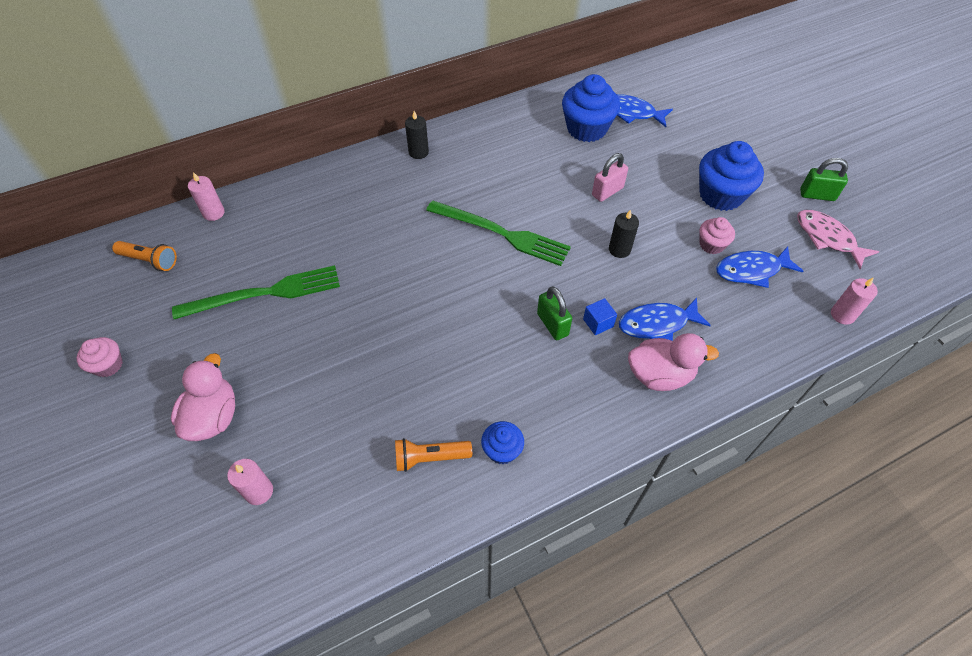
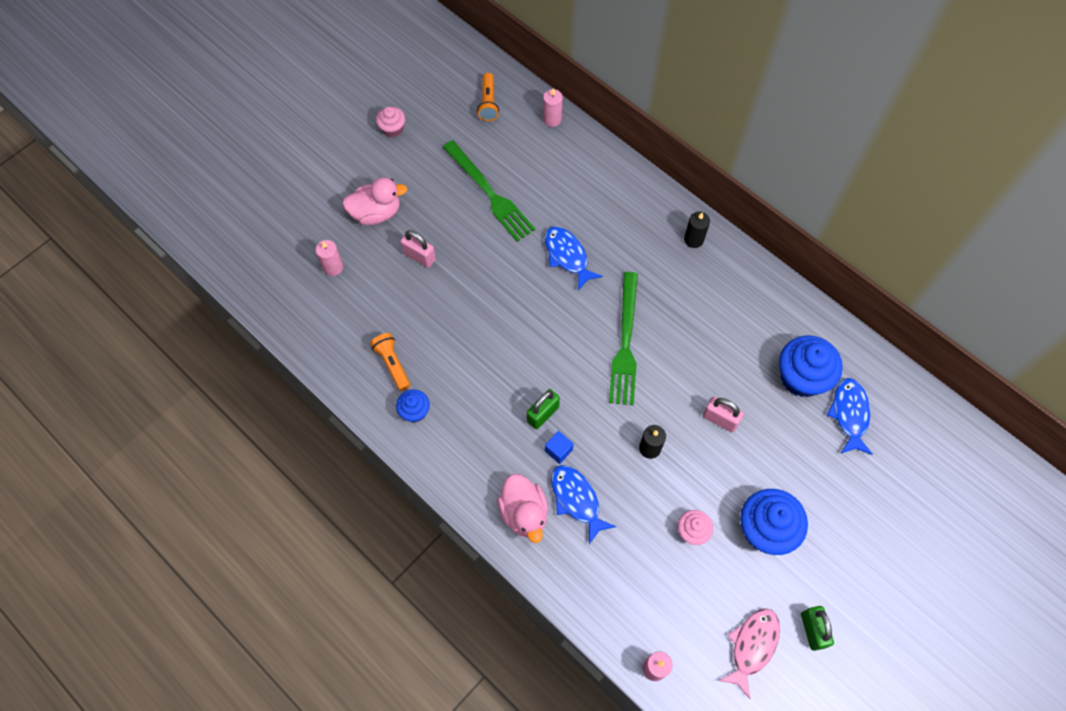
camera: 70 degrees right, 10 degrees up
(302, 386) = (419, 256): none -> pink padlock
(751, 270) = (675, 574): blue fish -> blue fish (567, 256)

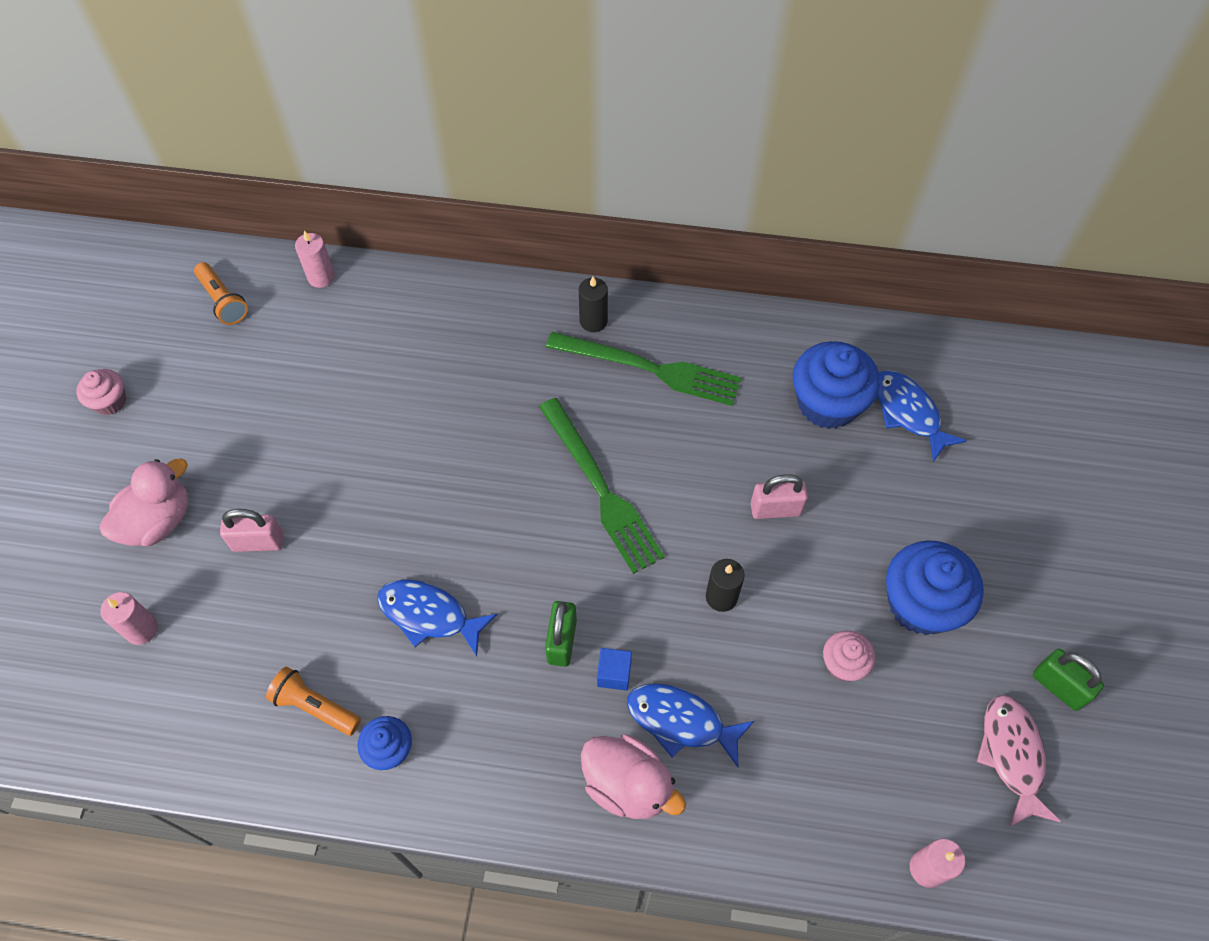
camera: 35 degrees left, 5 degrees down
(489, 193) = (300, 409): green fork -> green fork (650, 369)
(567, 256) = (455, 428): blue fish -> blue fish (429, 615)

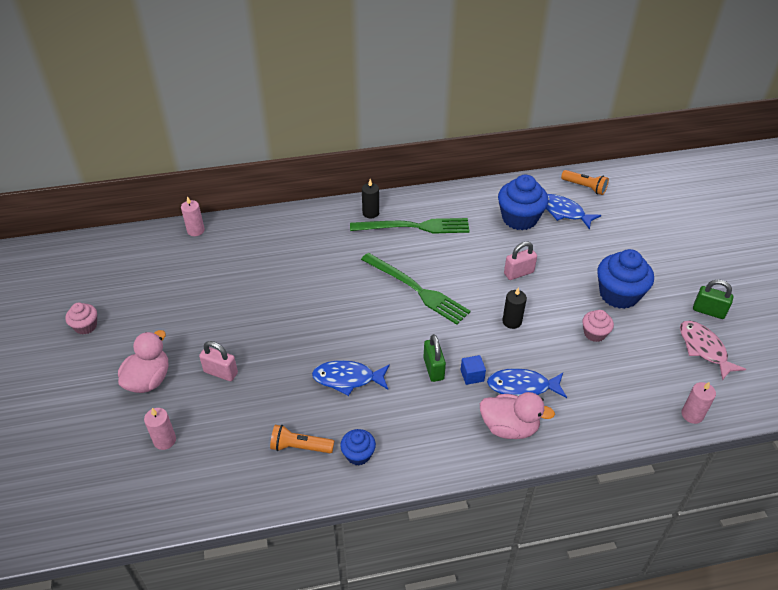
camera: 20 degrees left, 15 degrees down
(223, 301) = (138, 257): orange flashlight -> orange flashlight (585, 187)
(258, 542) = (221, 372): pink padlock -> pink padlock turned 45 degrees clockwise

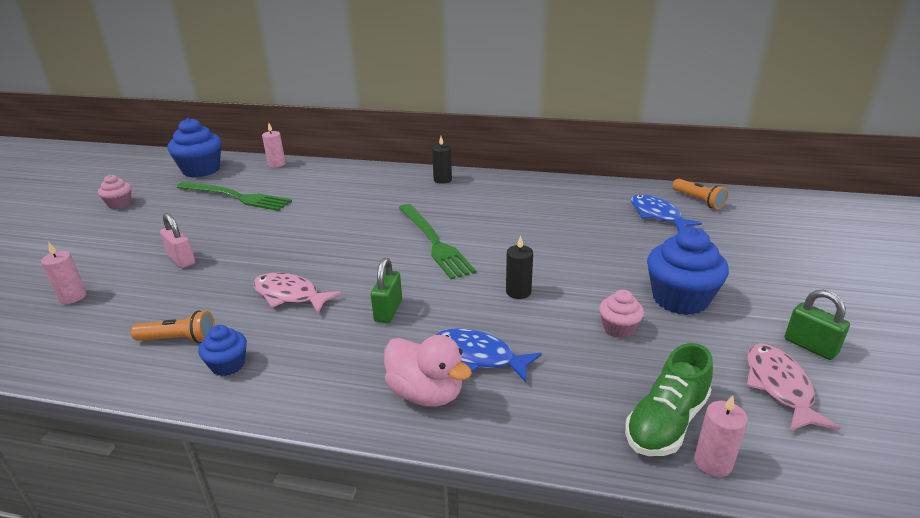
camera: 25 degrees right, 15 degrees down
(149, 380) = (118, 250): pink duck -> none
(300, 447) = (179, 339): orange flashlight -> orange flashlight turned 150 degrees clockwise
(347, 379) = (290, 295): blue fish -> pink fish
(414, 227) = (477, 196): green fork -> green fork (236, 197)
(472, 375) = (426, 328): blue cube -> none
(518, 273) = (562, 253): pink padlock -> none
(519, 218) = (599, 211): blue cupcake -> blue cupcake (201, 170)
(656, 397) = (666, 422): none -> green shoe

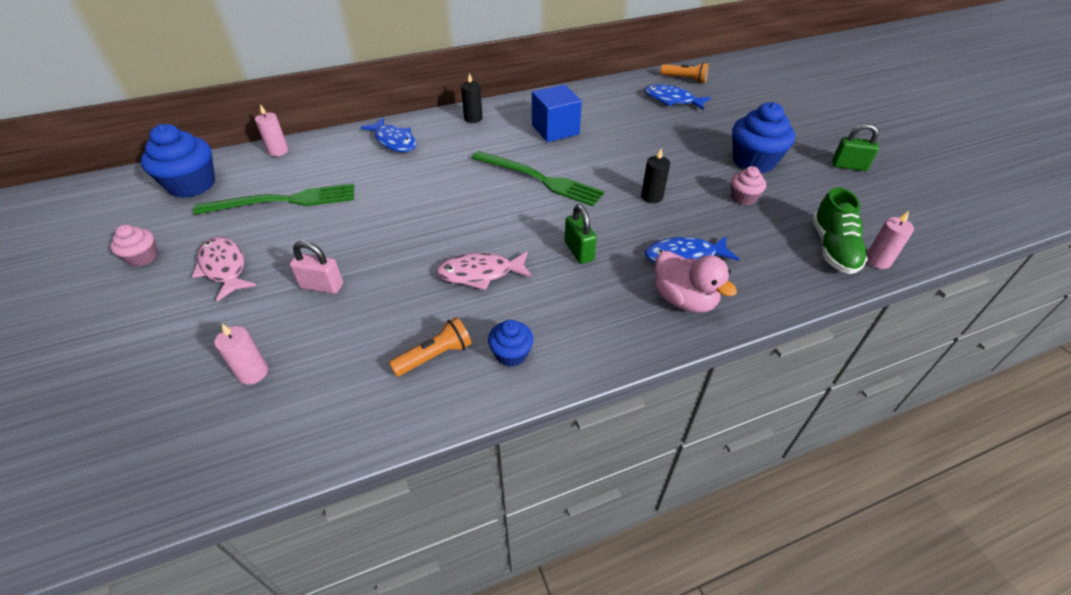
camera: 35 degrees left, 15 degrees up
(360, 179) = (394, 141): none -> blue fish
(426, 393) = (684, 299): pink duck -> pink duck turned 45 degrees clockwise
(501, 208) = (555, 130): none -> blue cube
(779, 387) = (860, 199): pink fish -> pink fish (224, 268)

